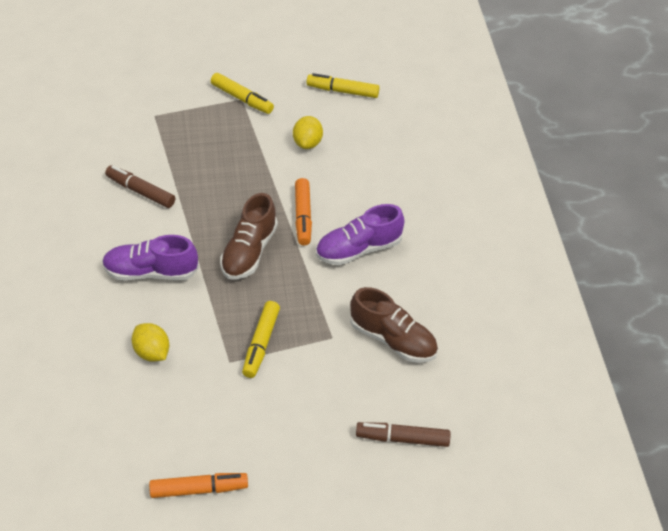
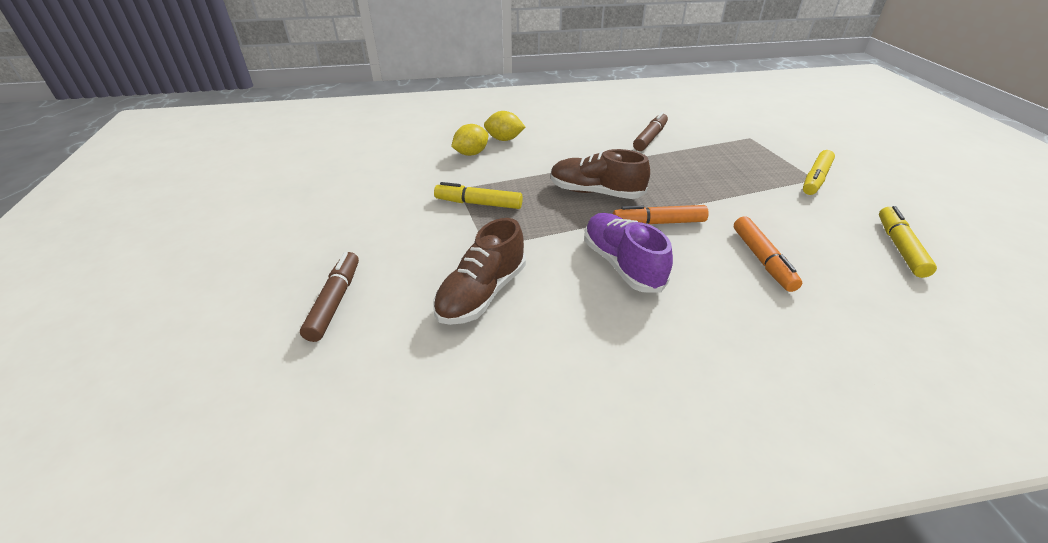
camera: 90 degrees right, 10 degrees down
(151, 272) = (558, 148): purple shoe -> none
(199, 489) = (327, 181): orange marker -> orange marker (762, 260)
(307, 143) = (779, 222): yellow lemon -> yellow lemon (504, 139)

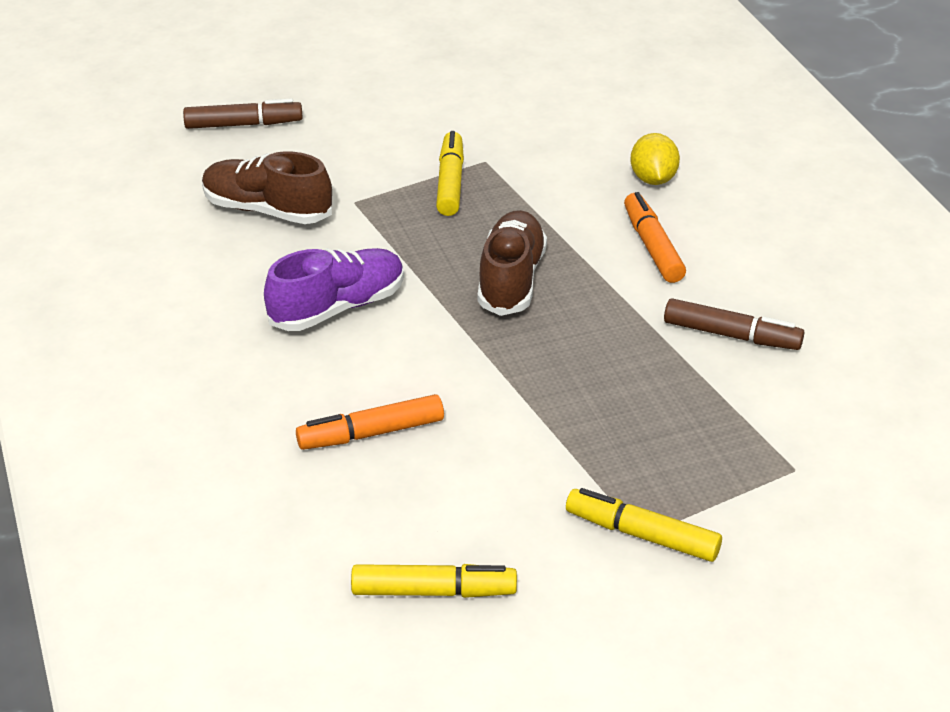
camera: 80 degrees right, 0 degrees up
(471, 153) = (590, 156): yellow lemon -> none
(658, 223) = (442, 340): orange marker -> orange marker (652, 246)

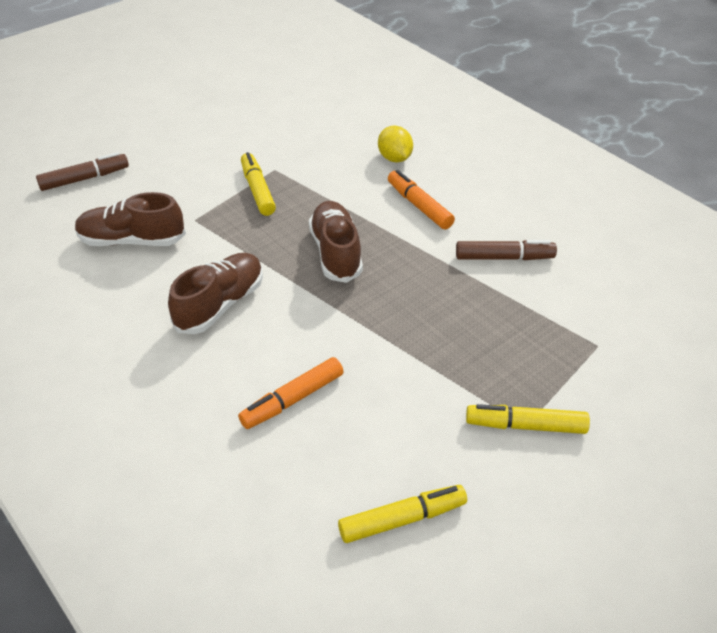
camera: 20 degrees left, 5 degrees up
(337, 308) = (220, 305): purple shoe -> brown shoe

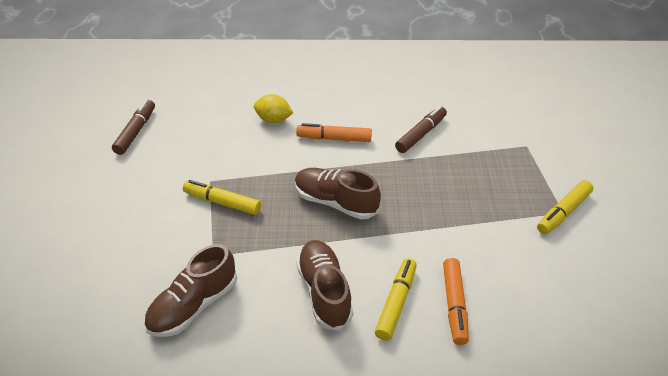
camera: 50 degrees left, 0 degrees up
(85, 179) = (74, 295): brown marker -> brown marker (136, 131)
(402, 519) = (595, 309): yellow marker -> yellow marker (396, 303)

